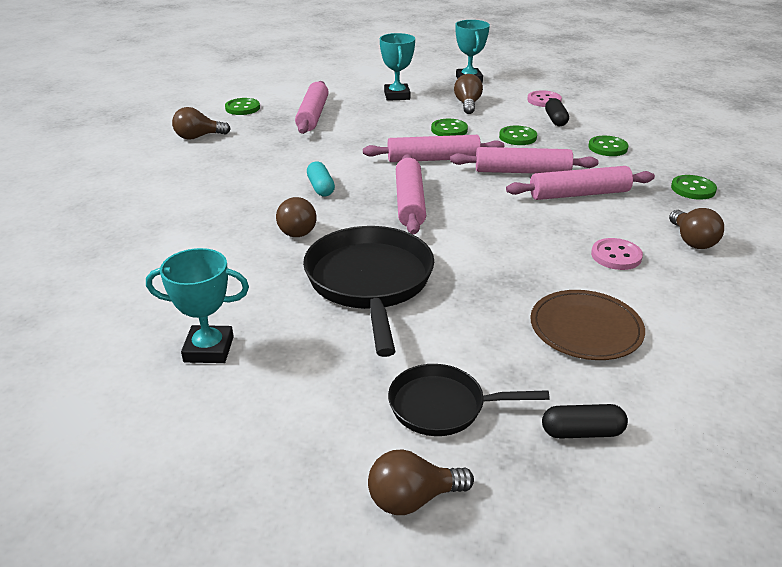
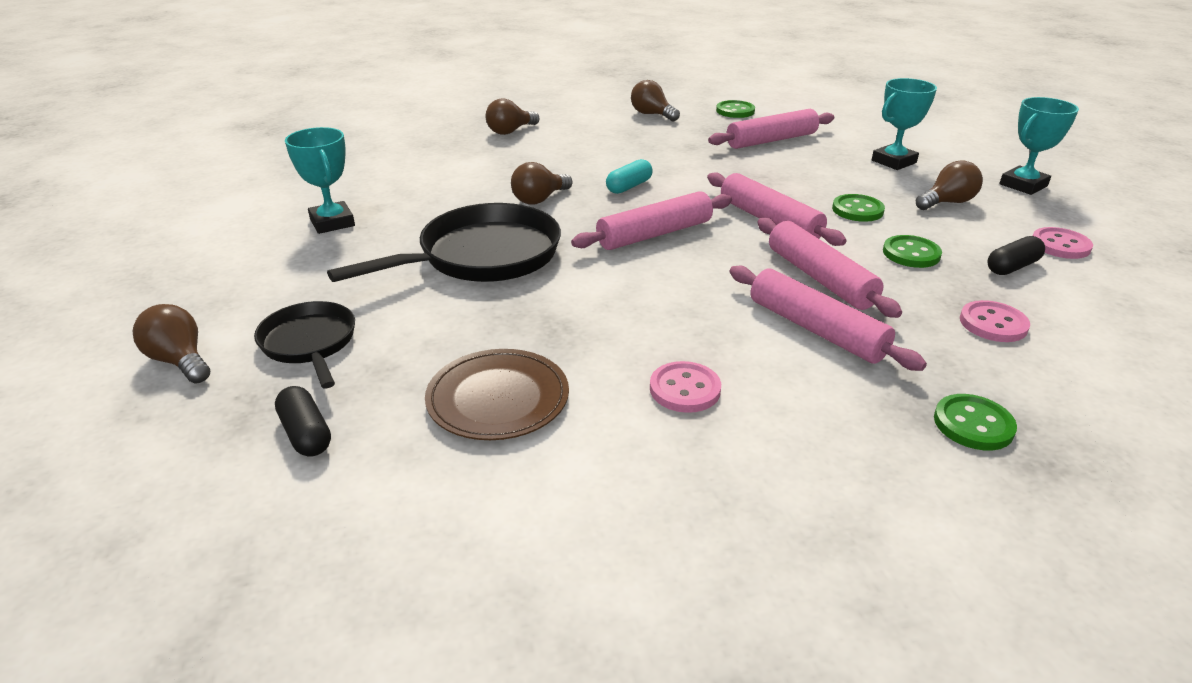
camera: 60 degrees right, 0 degrees up
(607, 148) = (993, 324): green button -> pink button
(692, 241) = (800, 448): brown light bulb -> brown light bulb (510, 131)

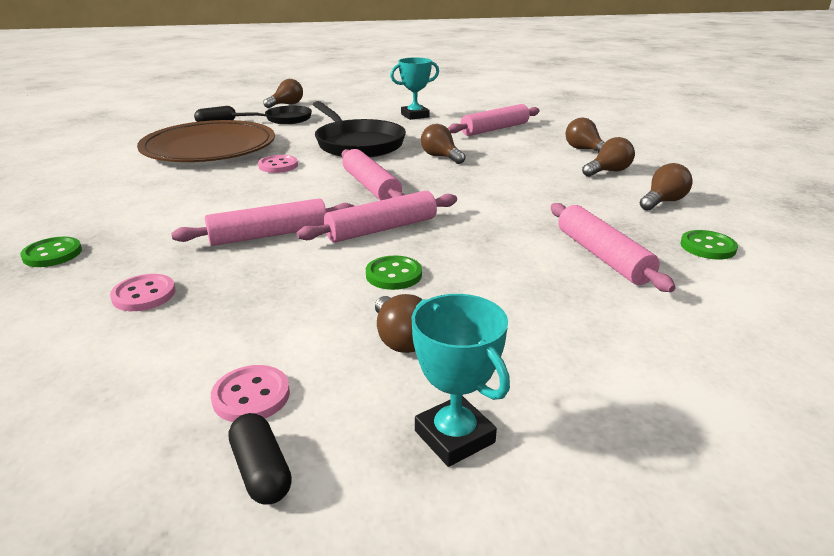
camera: 95 degrees right, 5 degrees down
(498, 398) = (209, 148): brown plate -> brown plate, size x1.84
(579, 126) = (608, 171): none -> brown light bulb
(629, 186) = (463, 183): turquoise capsule -> none
(685, 389) = (176, 182): pink button -> pink button (278, 165)
(816, 330) = (200, 223): pink rolling pin -> pink rolling pin (494, 129)
(893, 161) = (543, 330): turquoise trophy -> none
(911, 254) = (286, 284): green button -> none
(1012, 267) = (225, 338): black capsule -> black capsule (261, 471)

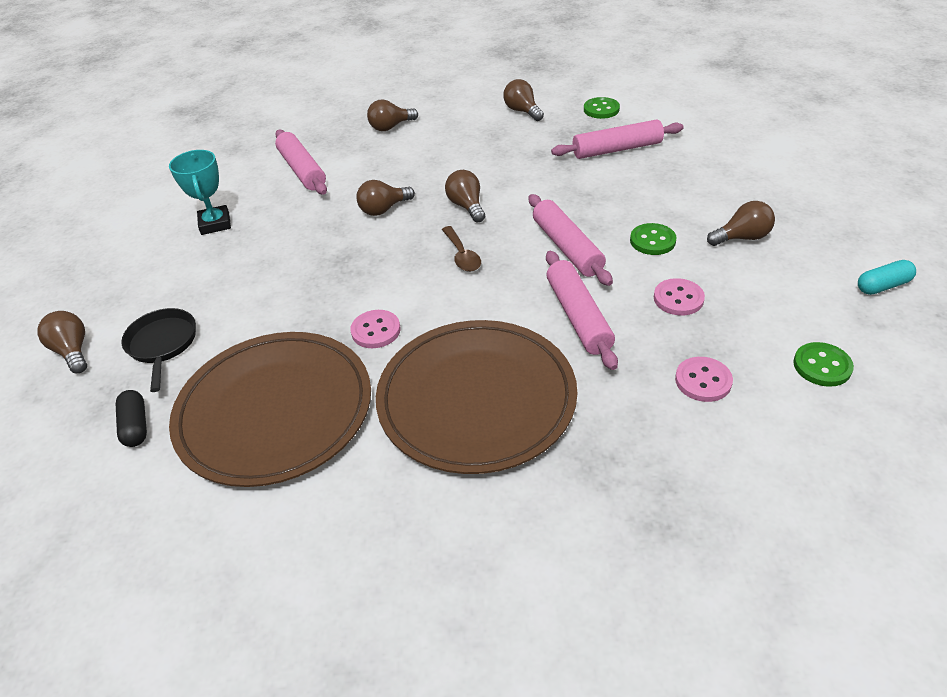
camera: 80 degrees left, 15 degrees up
(52, 254) = (625, 481): green button -> green button (822, 366)
(184, 199) = (476, 399): none -> brown plate
(251, 396) = (821, 298): pink button -> pink button (678, 298)
(261, 471) = (882, 286): black capsule -> turquoise capsule
(357, 144) = (314, 269): black pan -> none
(371, 186) = (462, 255): pink rolling pin -> brown spoon
(454, 436) = (830, 221): turquoise trophy -> none
(608, 171) = (451, 123): brown light bulb -> brown light bulb (466, 206)

